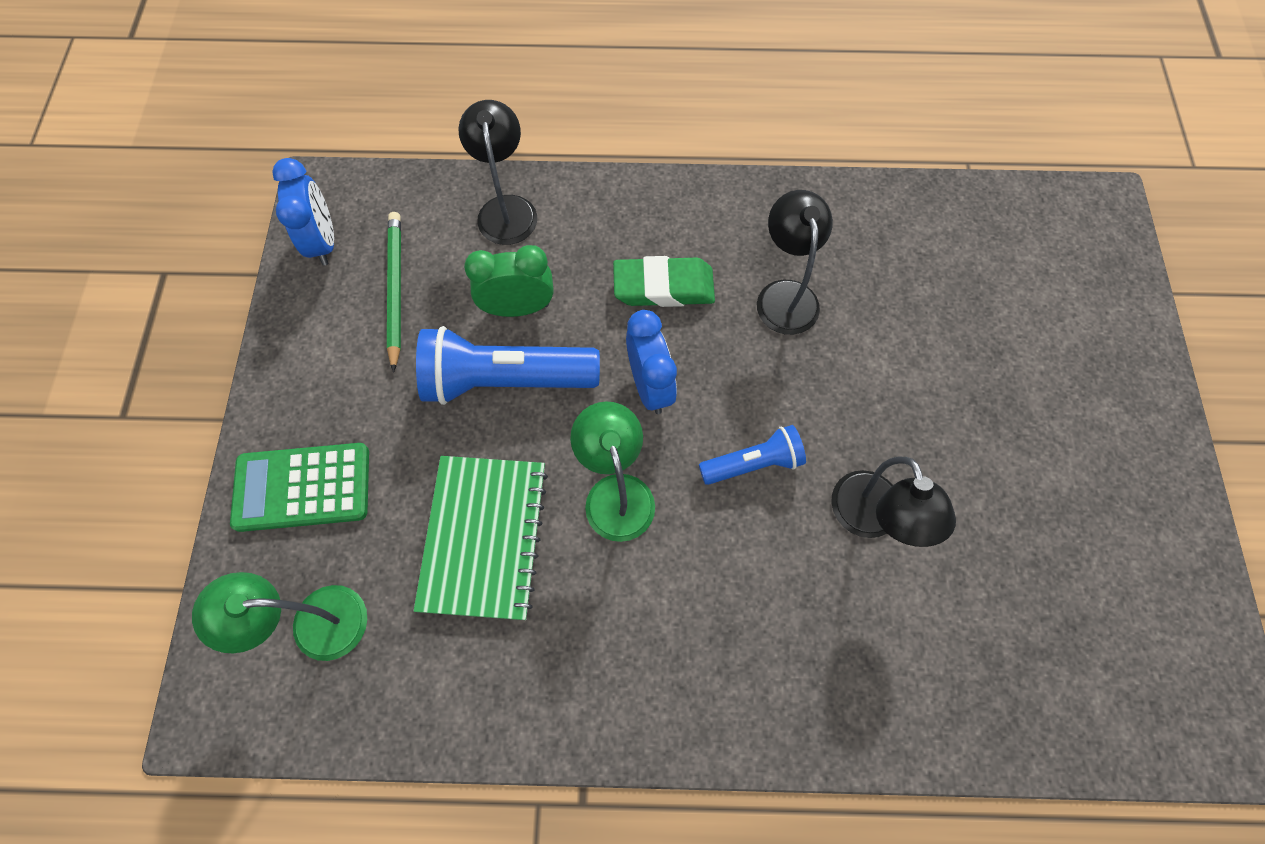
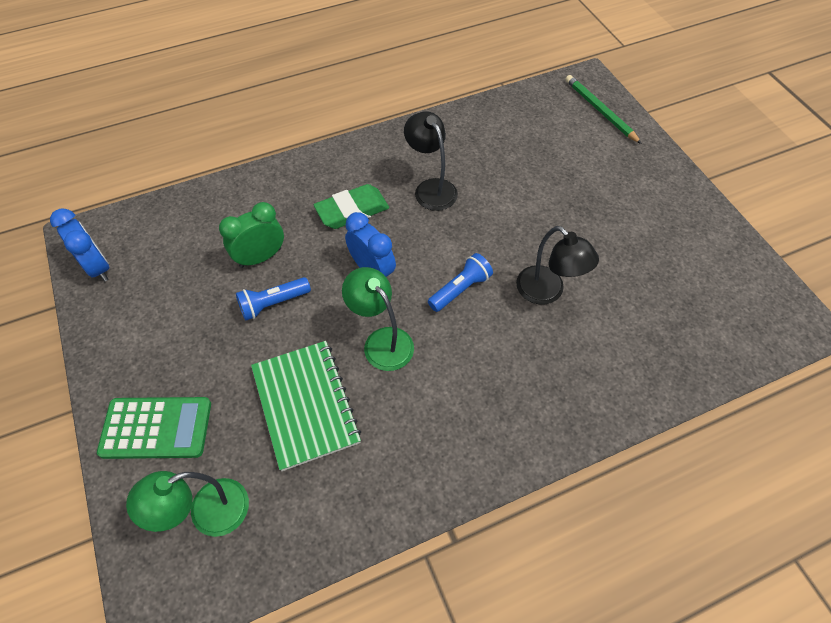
camera: 25 degrees left, 10 degrees down
(302, 487) = (156, 428): green calculator -> green calculator turned 150 degrees counterclockwise
(395, 289) = (166, 278): green pencil -> green pencil (600, 111)
(505, 380) = (273, 304): blue flashlight -> blue flashlight, size x0.56
(506, 209) = (223, 202): black lamp -> none

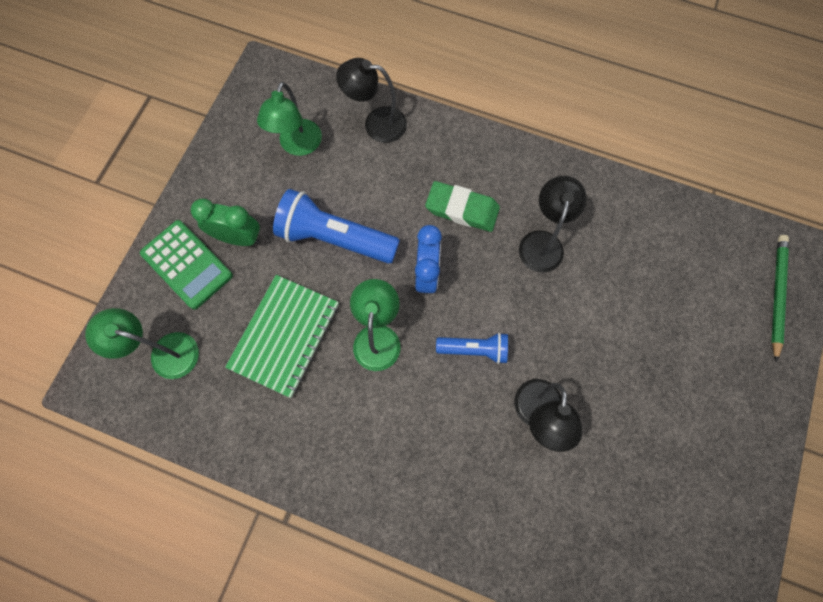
camera: 45 degrees right, 15 degrees up
(98, 267) = (253, 106): blue clock -> none
(170, 265) = (298, 146): none -> green lamp
(223, 204) = (376, 123): none -> black lamp
(260, 257) = (361, 192): green clock -> green clock (239, 238)
(273, 304) = (335, 238): blue flashlight -> blue flashlight, size x1.78

